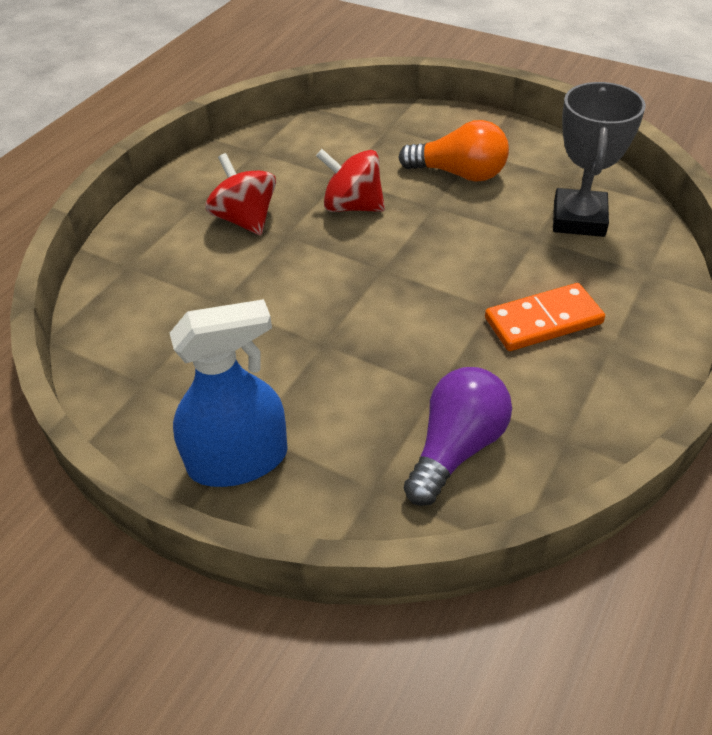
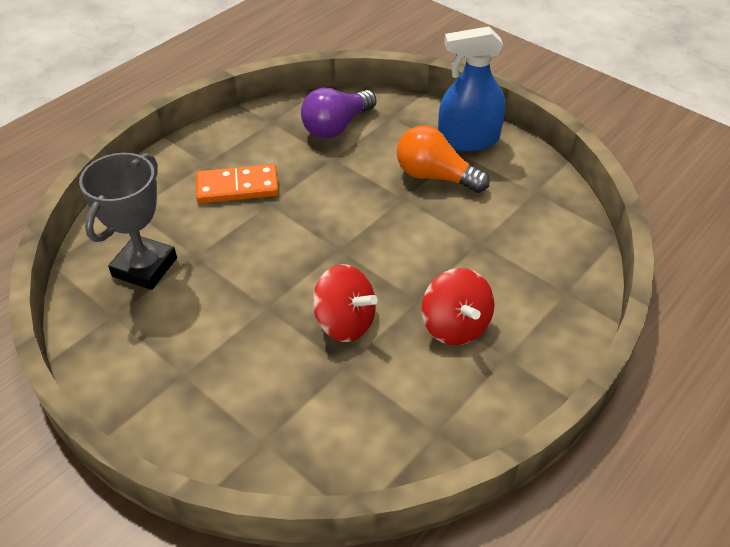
camera: 170 degrees left, 0 degrees up
(459, 174) = (219, 345): orange light bulb -> orange light bulb (435, 176)

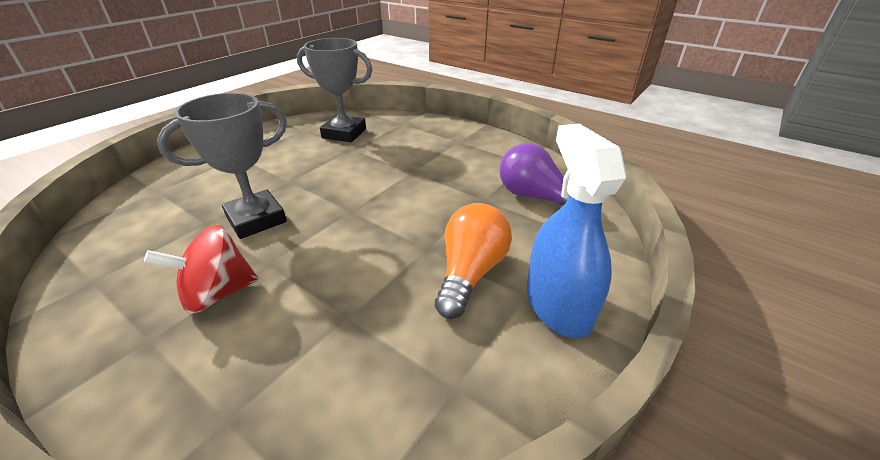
camera: 85 degrees right, 10 degrees down
(237, 187) = (432, 156): orange domino -> none
(345, 322) = (256, 219): red spinning top -> grey trophy

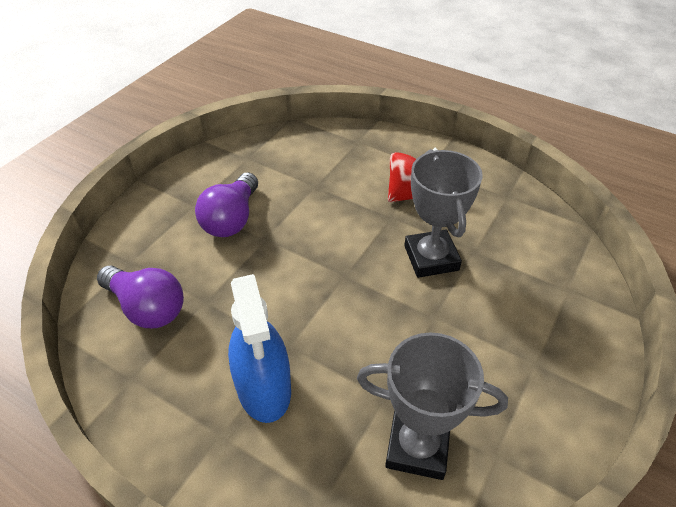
camera: 175 degrees right, 10 degrees up
(256, 219) = (431, 258): grey trophy -> grey trophy turned 60 degrees counterclockwise
(470, 272) = (232, 219): orange light bulb -> purple light bulb
(558, 305) = (174, 200): blue spray bottle -> blue spray bottle (264, 387)

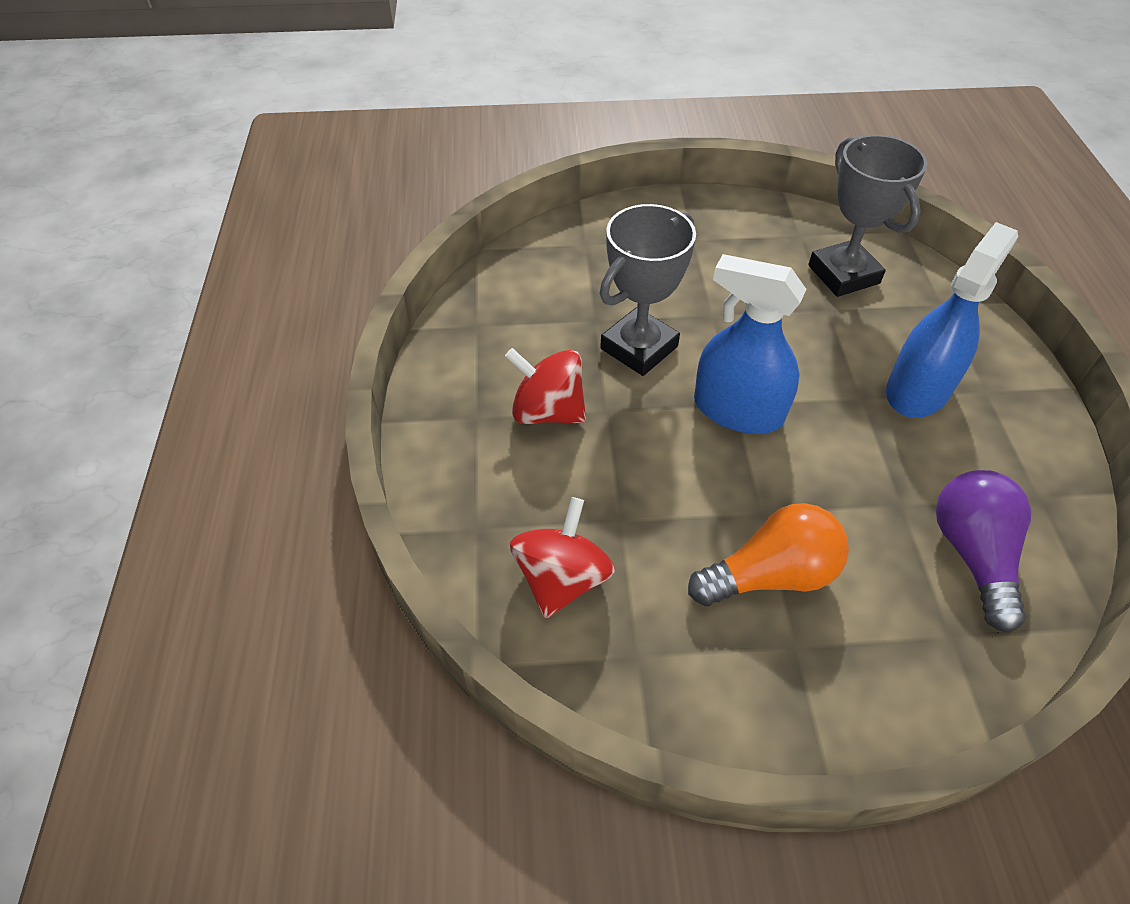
camera: 125 degrees left, 5 degrees up
(232, 219) = (771, 575): purple light bulb -> orange light bulb
(305, 154) = (561, 579): none -> red spinning top
(339, 273) = (738, 410): none -> blue spray bottle

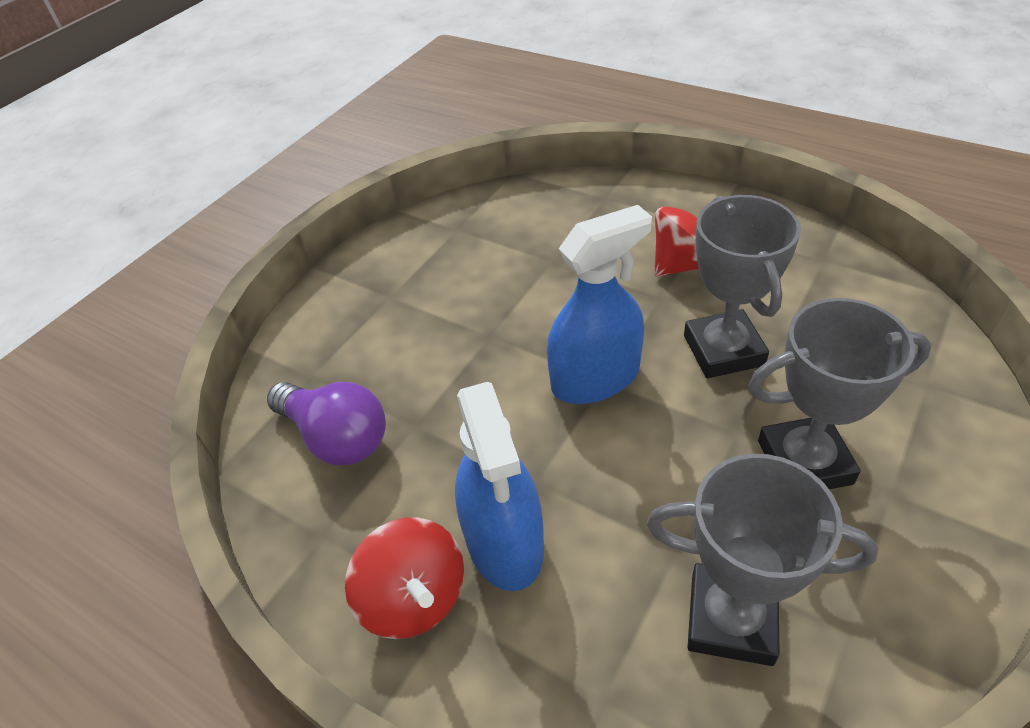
camera: 130 degrees right, 5 degrees down
(561, 579) = (534, 219): red spinning top -> red spinning top (414, 598)
(706, 278) = (804, 462): none -> grey trophy
(771, 575) = (442, 312): orange light bulb -> none

